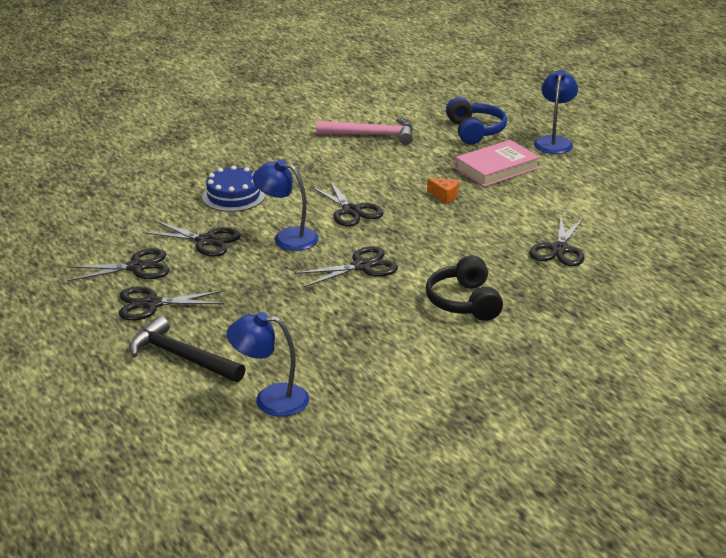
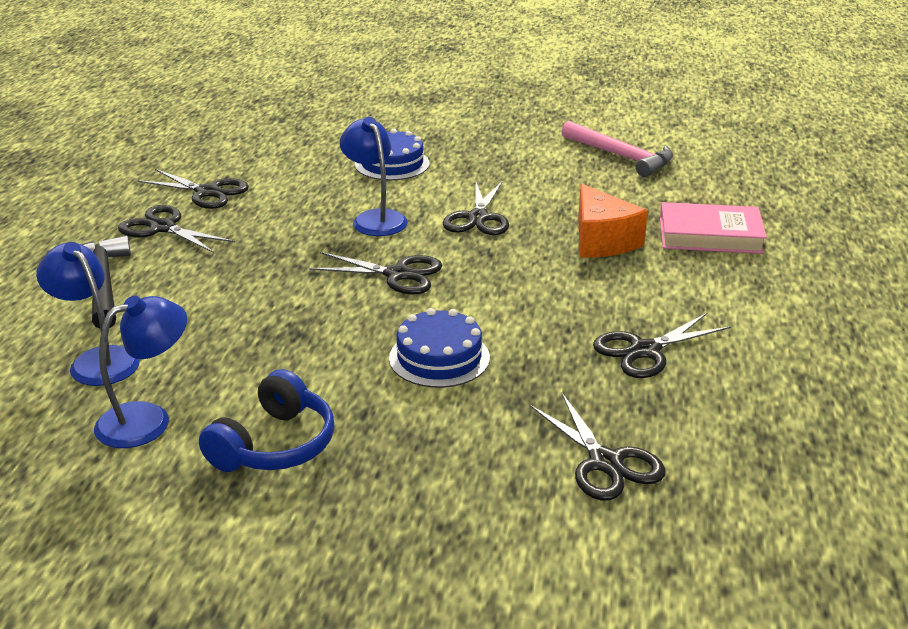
camera: 40 degrees right, 0 degrees up
(206, 241) = (300, 193): black scissors -> black scissors (605, 462)
(445, 196) = (602, 241): orange cheese -> orange cheese, size x1.98
(464, 302) = (439, 357): black headphones -> blue cake
(474, 131) = (746, 189): blue headphones -> blue headphones (274, 445)
(554, 141) = (831, 232): blue lamp -> blue lamp (148, 419)

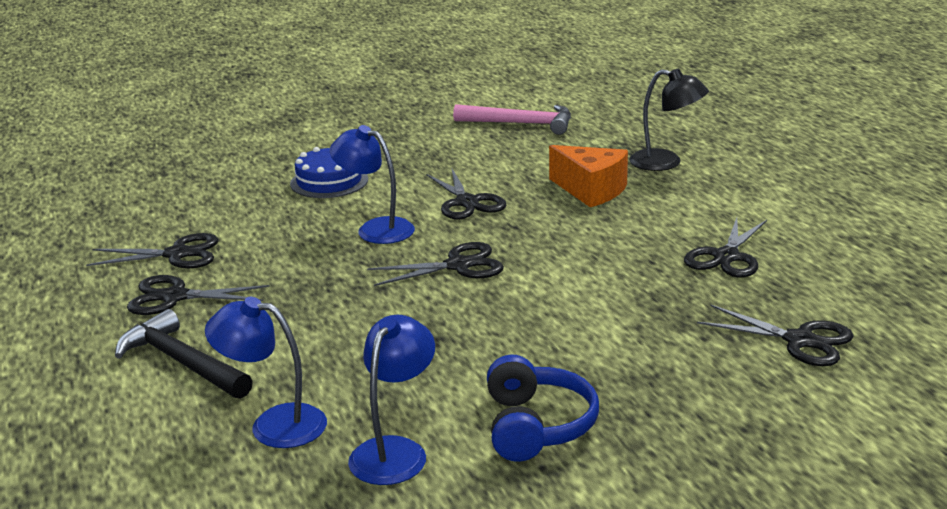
camera: 30 degrees left, 5 degrees down
(439, 357) = (580, 315): blue cake -> none
(710, 235) = (666, 162): pink book -> black lamp

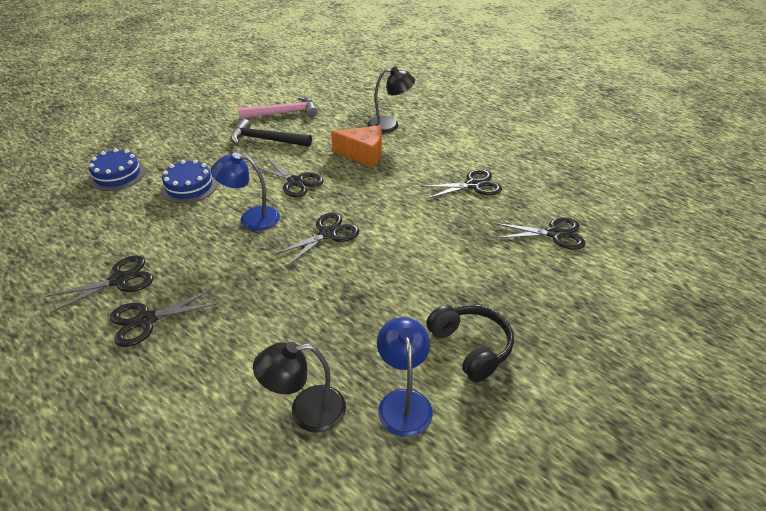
camera: 30 degrees left, 15 degrees up
(182, 362) = (196, 379): black hammer -> black hammer (266, 140)
(256, 154) = (117, 175): none -> blue cake
(274, 424) = (306, 411): blue lamp -> black lamp
(536, 426) = (470, 347): blue headphones -> black headphones
(726, 257) = (473, 185): black scissors -> black scissors turned 105 degrees counterclockwise

